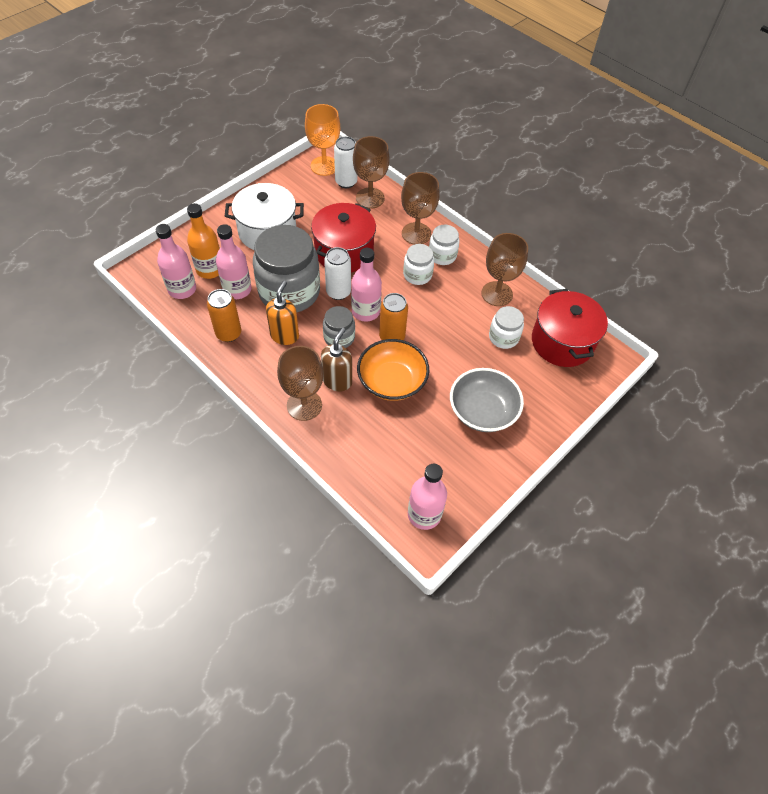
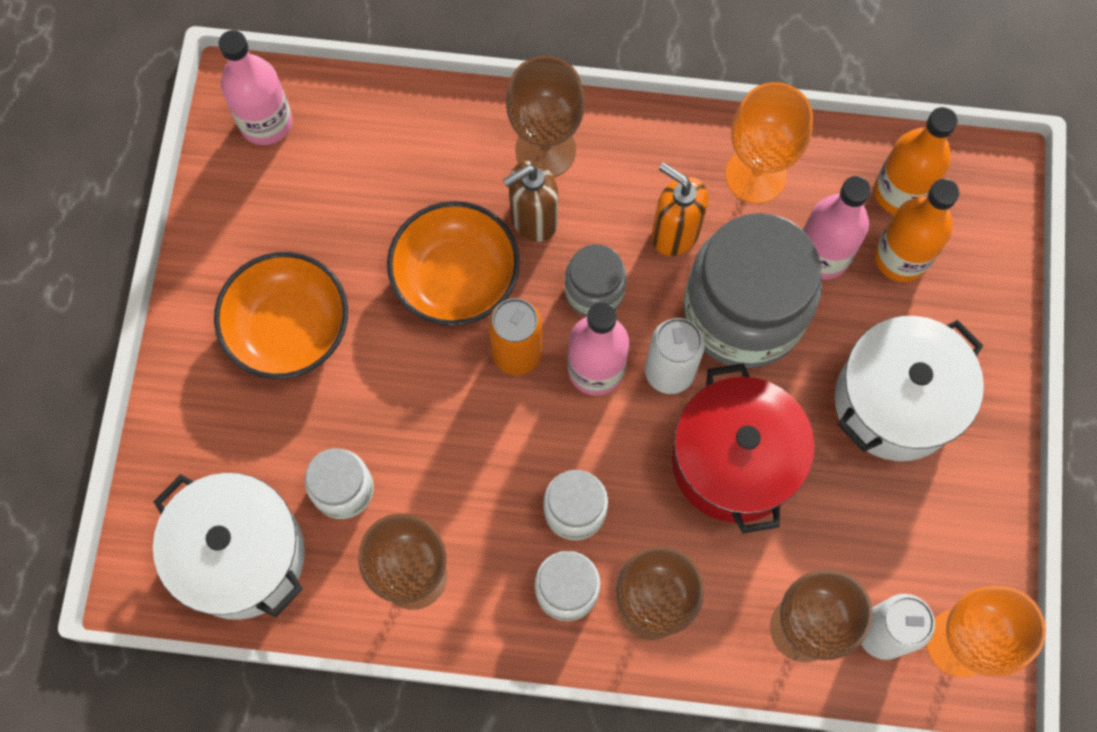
camera: 145 degrees right, 15 degrees up
(182, 289) = (900, 192): pink bottle -> orange bottle
(228, 333) = (755, 175): orange can -> orange goblet
(285, 335) = (674, 233): orange soap dispenser -> orange soap dispenser turned 150 degrees clockwise
(337, 381) = (533, 219): brown soap dispenser -> brown soap dispenser turned 75 degrees clockwise
(482, 411) = (289, 328): grey bowl -> orange bowl
(562, 342) = (241, 555): red pot -> white pot

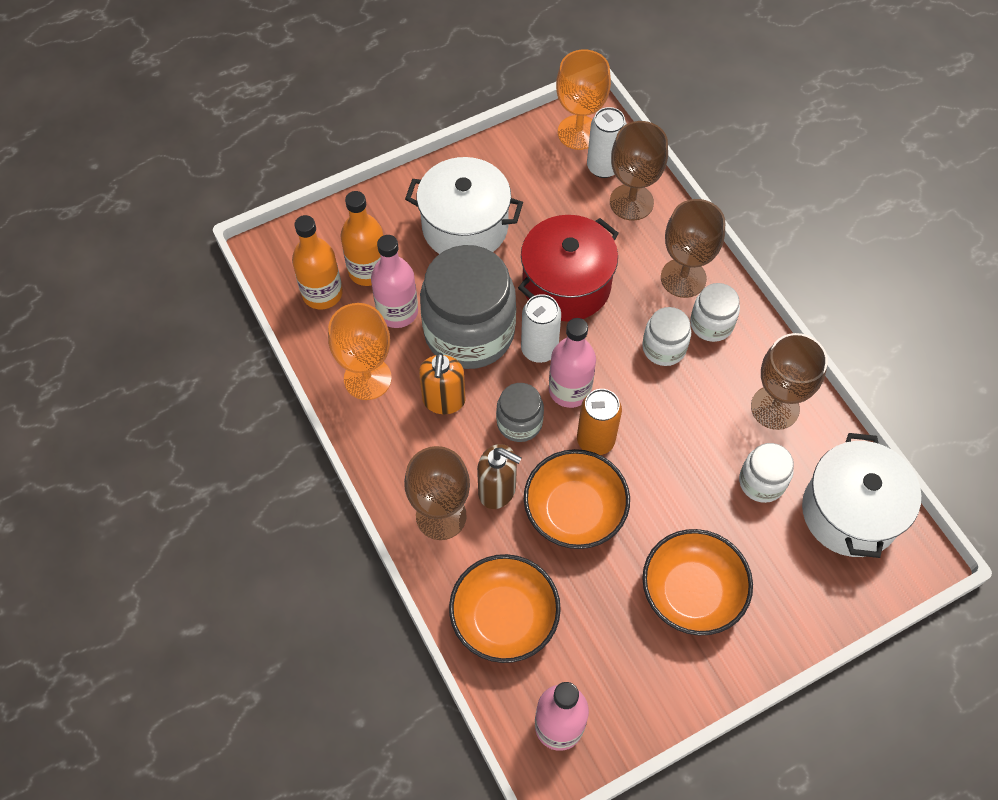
camera: 125 degrees left, 10 degrees down
(399, 141) = (504, 617): none -> orange bowl

